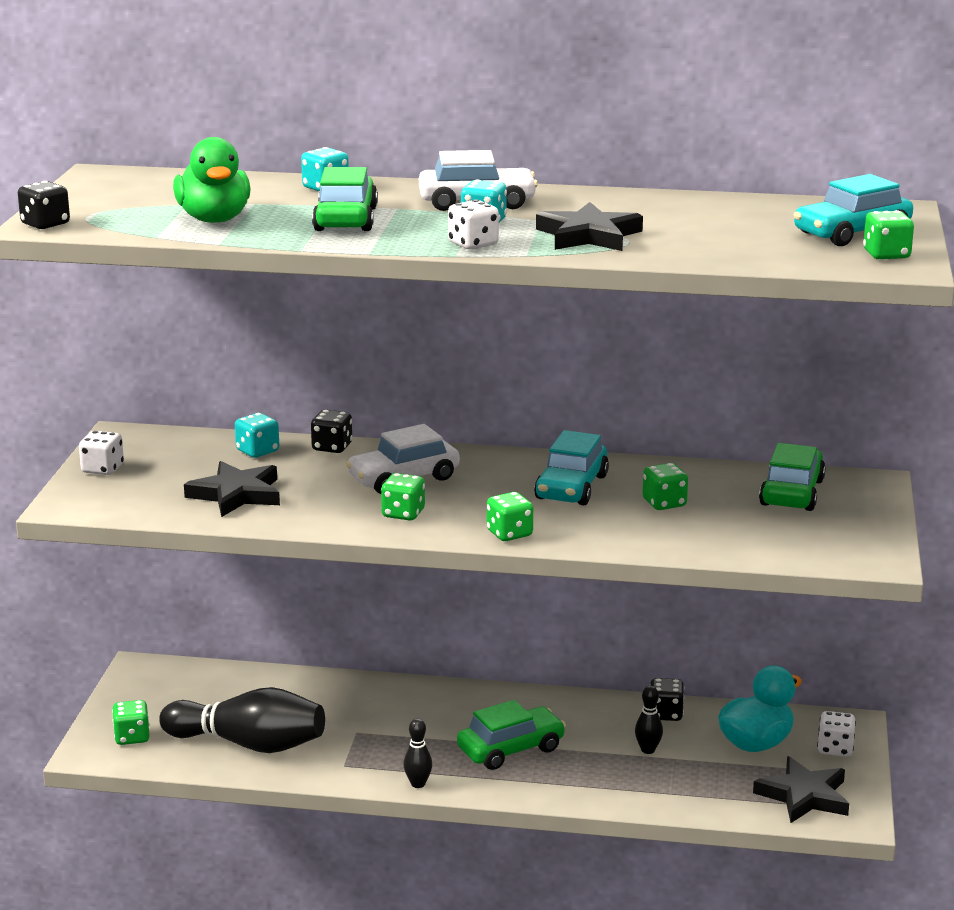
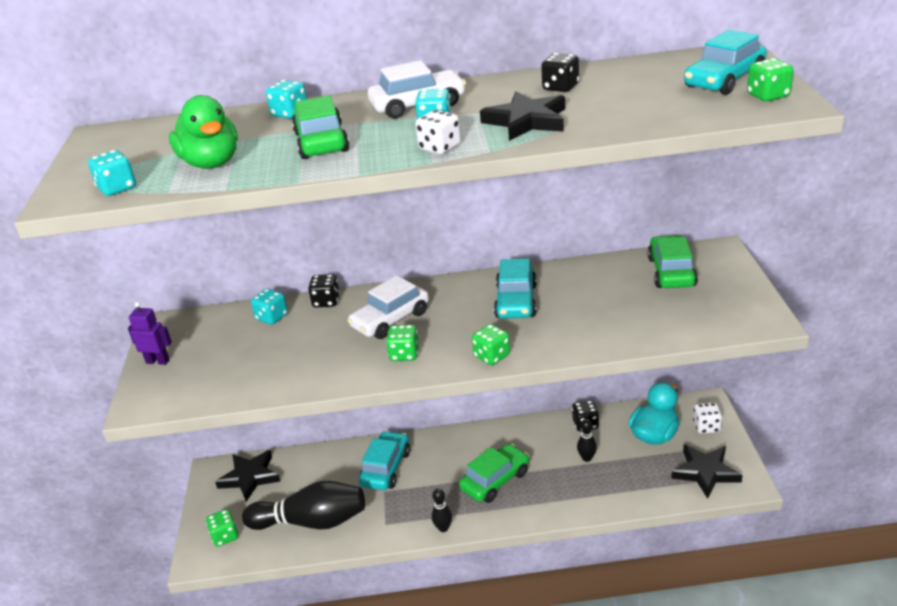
camera: 10 degrees left, 10 degrees up
(45, 224) = (65, 197): black dice -> black dice (560, 87)
(102, 469) = (158, 361): white dice -> purple robot
(103, 225) = (117, 188): none -> turquoise dice
(236, 494) = (270, 363): black star -> black star (250, 477)
(370, 708) = (386, 468): none -> turquoise car
(664, 503) = (588, 301): green dice -> none

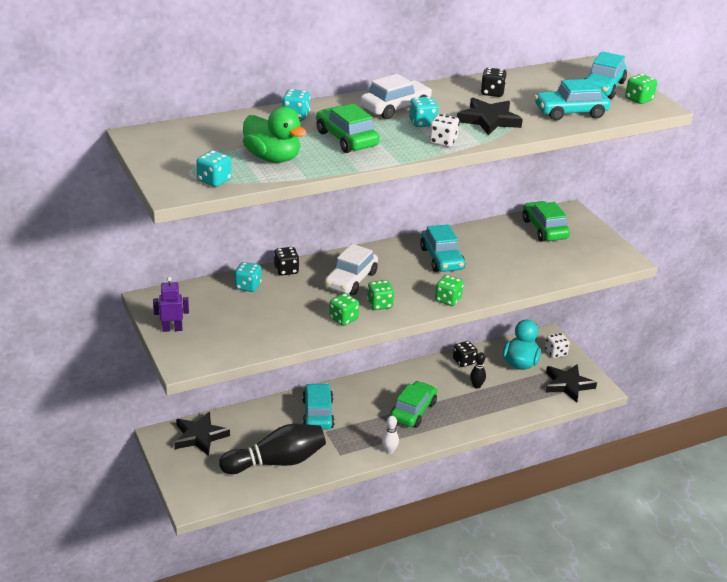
camera: 25 degrees left, 0 degrees up
(225, 536) = (206, 484): green dice -> green dice (343, 319)
(443, 528) = (389, 450): black bowling pin -> white bowling pin
(650, 112) = (570, 112): none -> turquoise car

